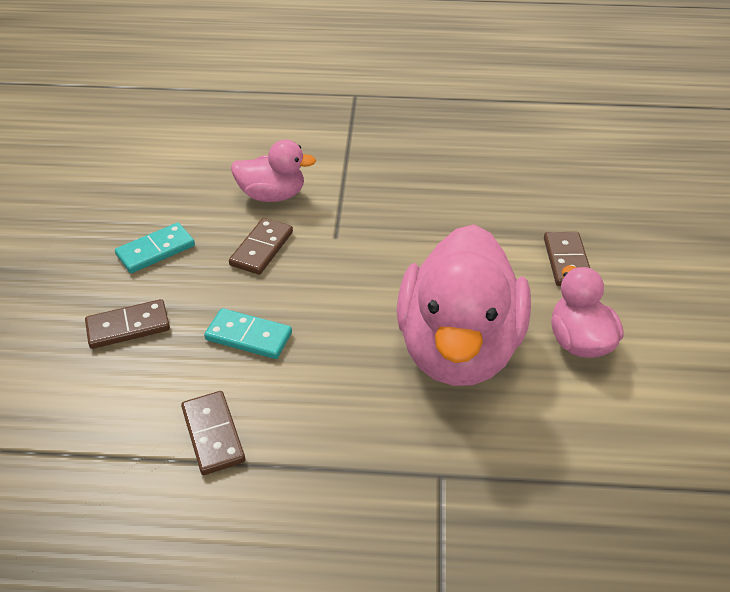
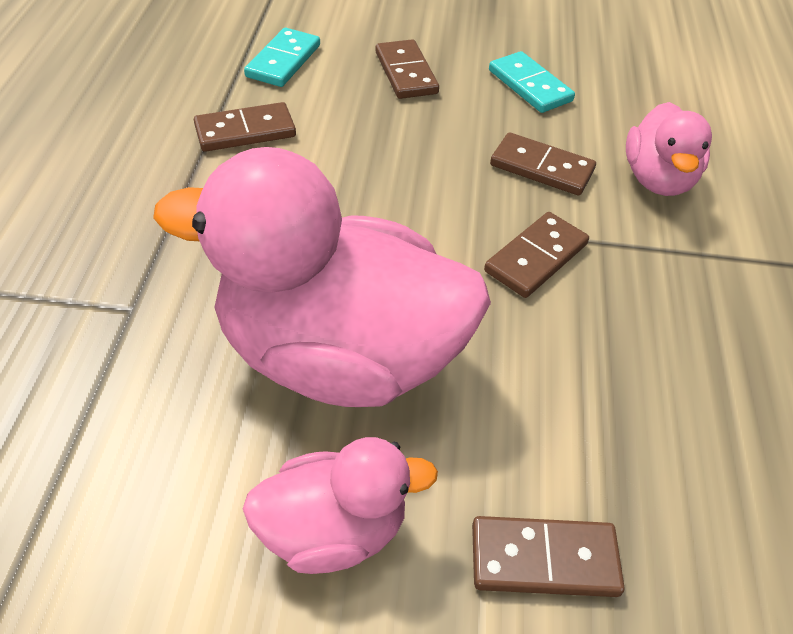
camera: 90 degrees right, 5 degrees up
(249, 336) = (383, 156): turquoise domino -> turquoise domino (283, 61)
(355, 255) = (536, 258): none -> brown domino

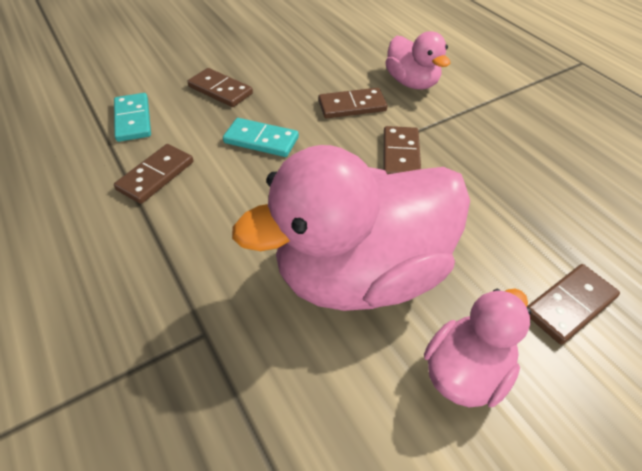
camera: 35 degrees left, 0 degrees up
(529, 86) = (298, 65): turquoise domino -> turquoise domino (261, 140)

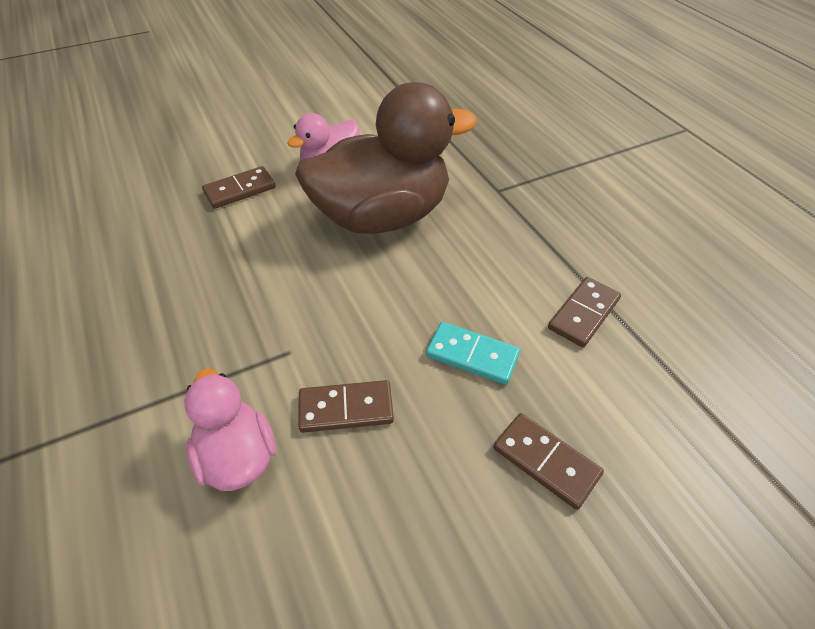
camera: 175 degrees left, 0 degrees up
(133, 119) = (654, 404): turquoise domino -> none
(361, 273) = (382, 216): pink duck -> brown duck
(401, 155) = (309, 322): brown domino -> none

